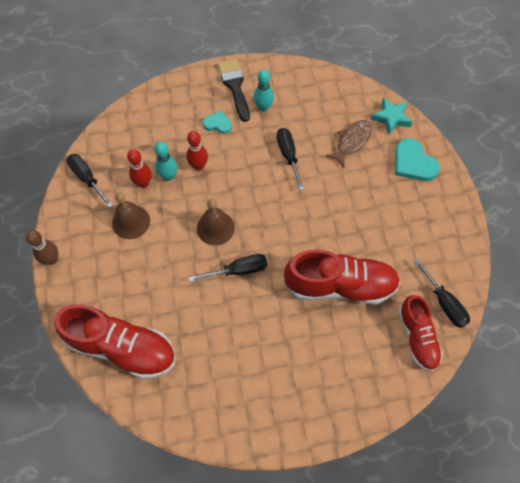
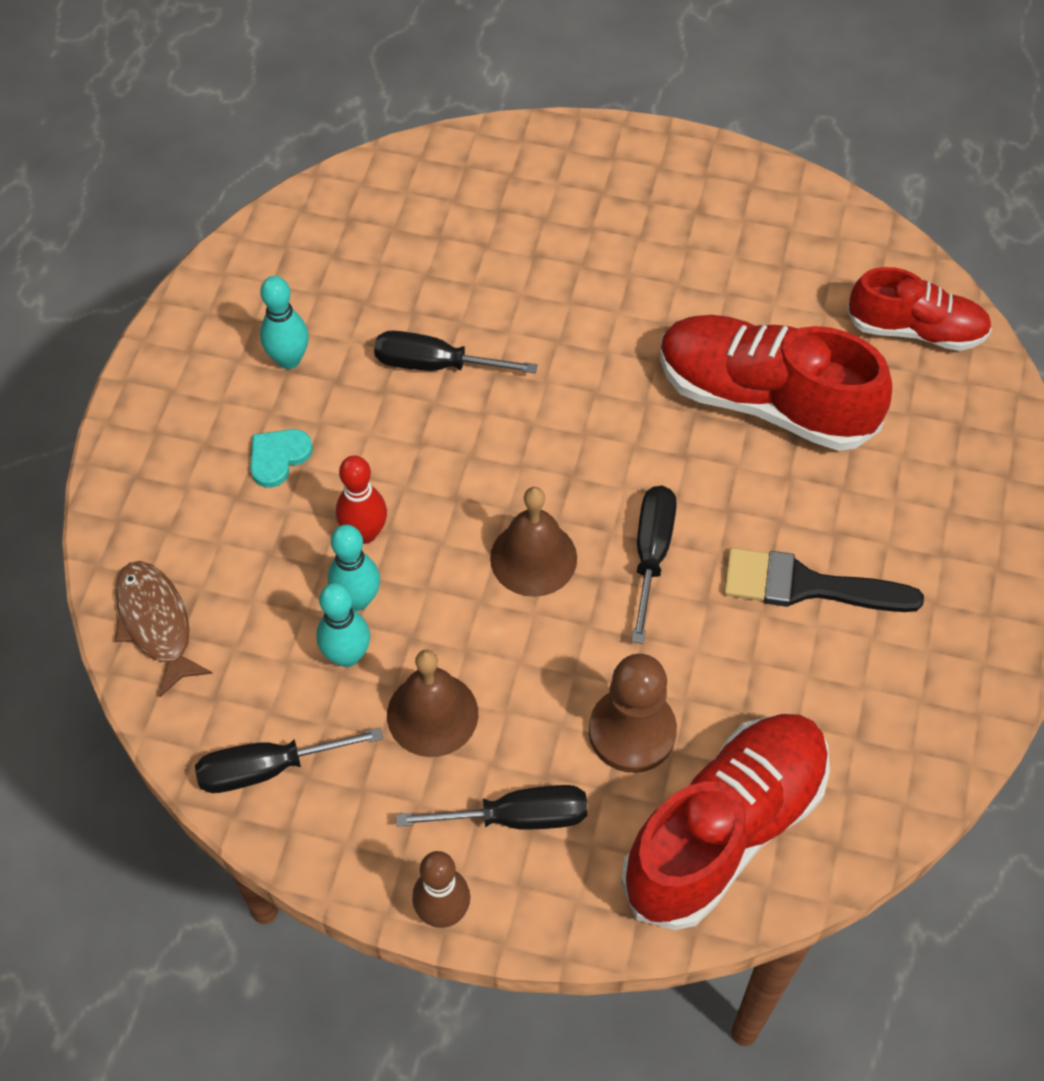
camera: 65 degrees left, 5 degrees down
(143, 183) = (347, 655): red bowling pin -> turquoise bowling pin
(152, 295) = (632, 732): none -> brown pawn
(235, 86) = (200, 389): black brush -> black brush (807, 586)
(340, 286) = (764, 400): red shoe -> red shoe turned 90 degrees counterclockwise
(352, 142) = (465, 248): brown fish -> brown fish (156, 623)
(391, 118) = (448, 164): turquoise star -> none
(413, 163) = (567, 177): turquoise heart -> none
(443, 302) = (868, 263): black screwdriver -> black screwdriver (516, 817)

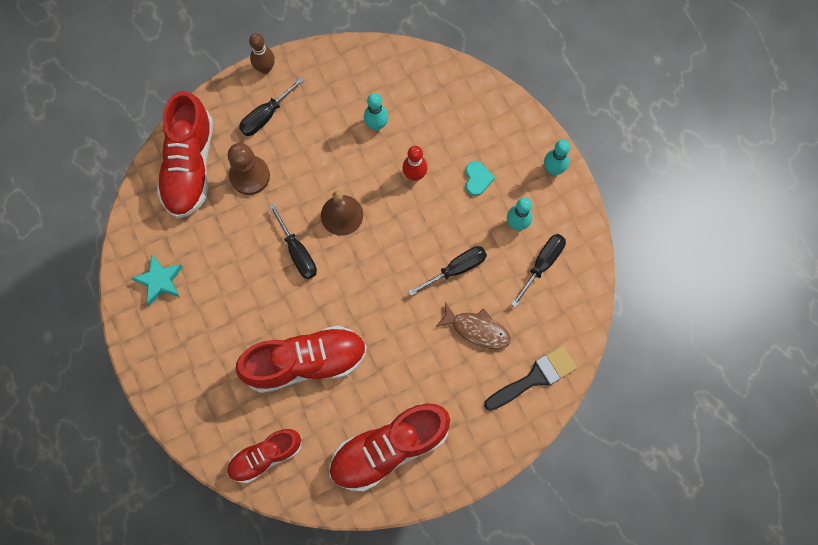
camera: 140 degrees right, 15 degrees up
(156, 623) = (455, 83): brown fish -> brown fish (477, 329)
(269, 768) = (366, 67): black screwdriver -> black screwdriver (542, 264)
(357, 599) = (392, 147): turquoise bowling pin -> turquoise bowling pin (553, 169)
(432, 714) = (326, 128): brown bell -> none
(732, 230) = (389, 448): none -> red shoe
(807, 586) = (226, 286): black brush -> black brush (534, 378)
(914, 671) = (160, 281): none -> turquoise star

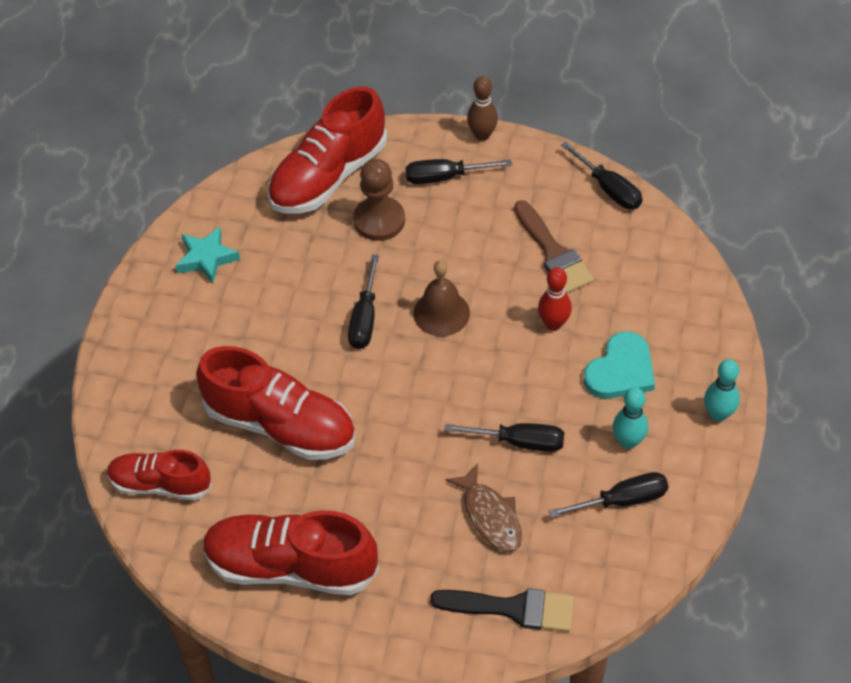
camera: 40 degrees right, 20 degrees down
(374, 55) = (608, 188): none -> black screwdriver
(376, 125) = (553, 253): turquoise bowling pin -> brown brush
(477, 179) = (621, 370): turquoise heart -> turquoise heart, size x1.65

